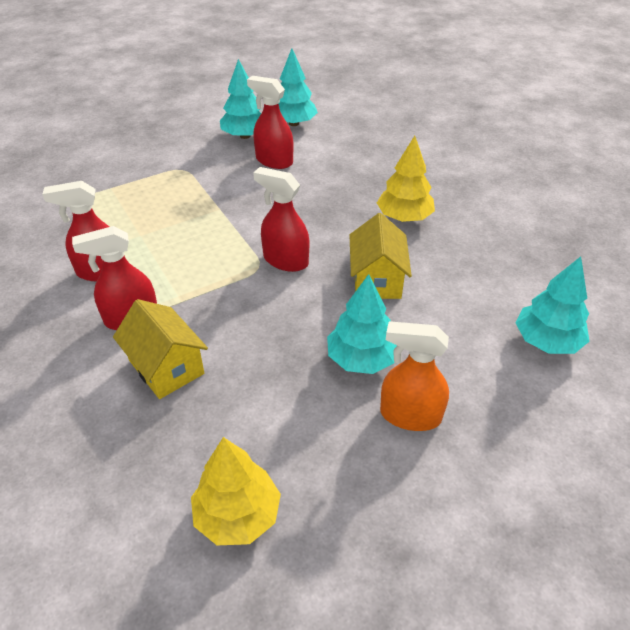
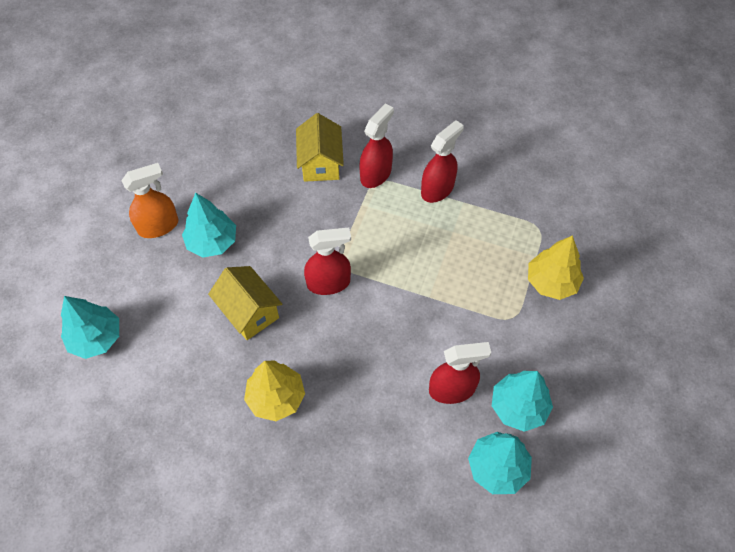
camera: 140 degrees right, 15 degrees up
(166, 367) = (320, 163): yellow house -> yellow house turned 75 degrees clockwise
(237, 515) = (210, 127): yellow tree -> yellow tree (551, 282)

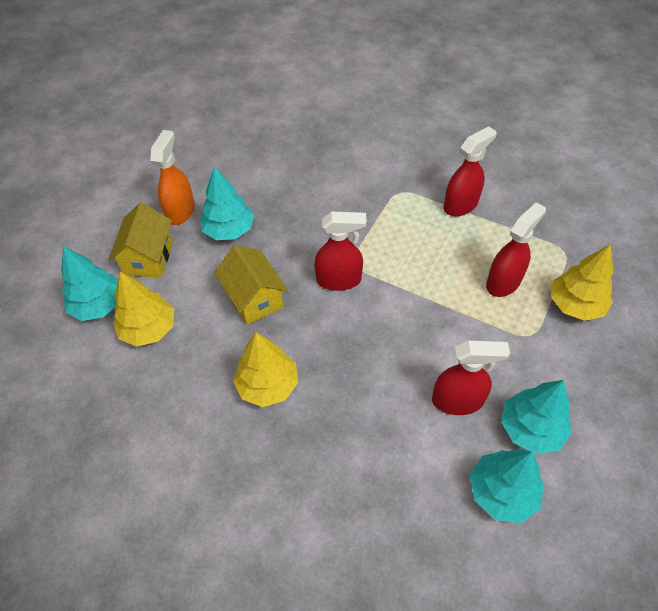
camera: 10 degrees right, 5 degrees down
(151, 356) = (149, 329): none -> yellow tree
(158, 226) = (180, 211): orange spray bottle -> orange spray bottle turned 60 degrees counterclockwise
(320, 163) = (346, 171): yellow house -> yellow house (148, 257)
(376, 174) = (400, 186): red spray bottle -> red spray bottle (503, 282)

